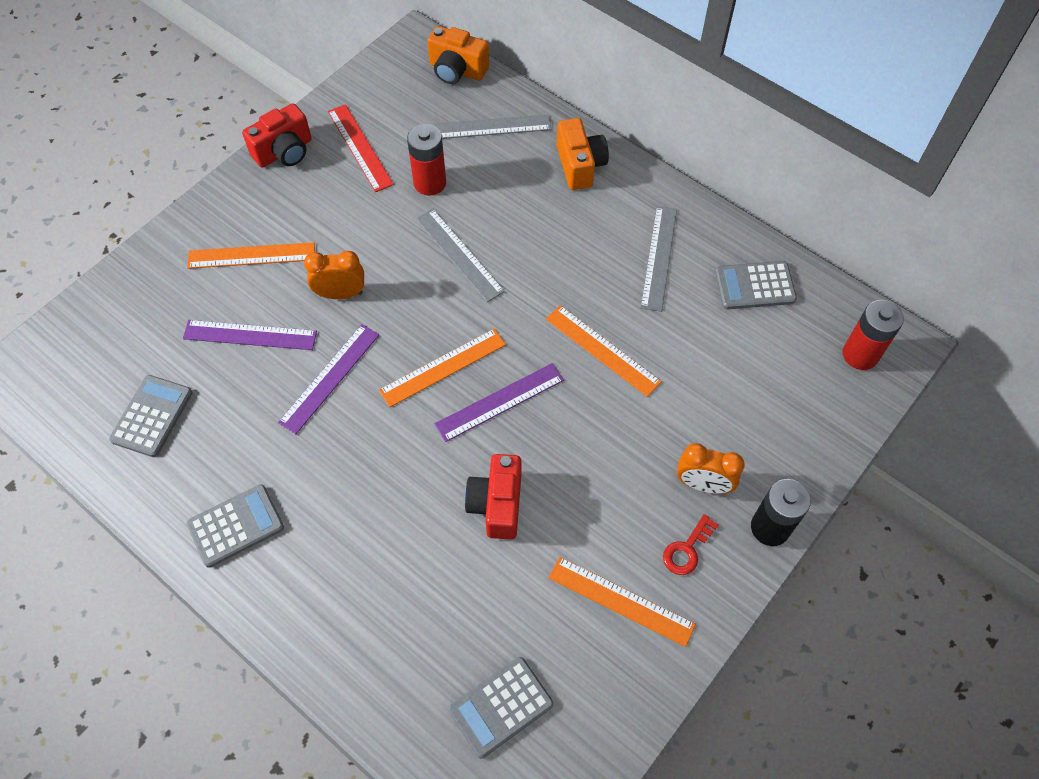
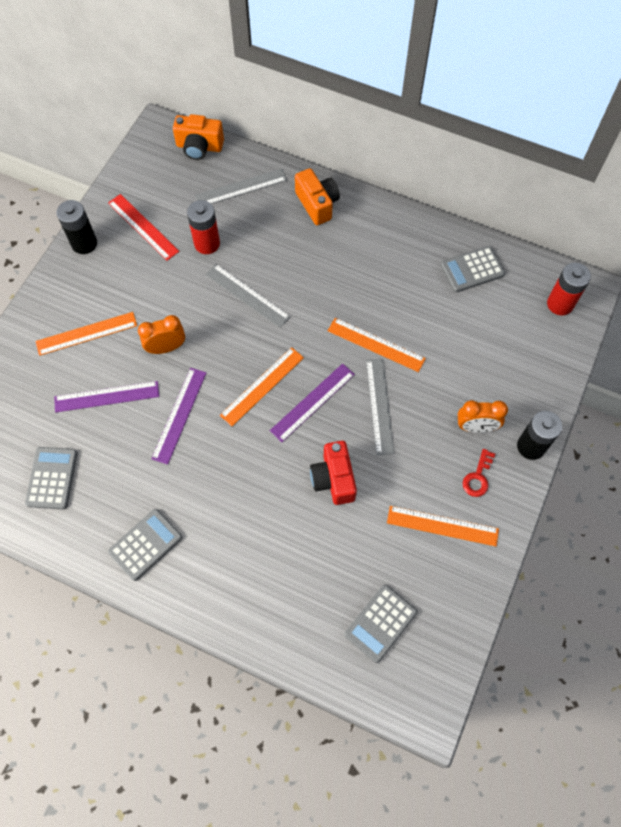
camera: 15 degrees left, 5 degrees up
(284, 151) = (84, 243): red camera -> black battery
(659, 257) = (397, 264): grey ruler -> grey ruler (379, 406)

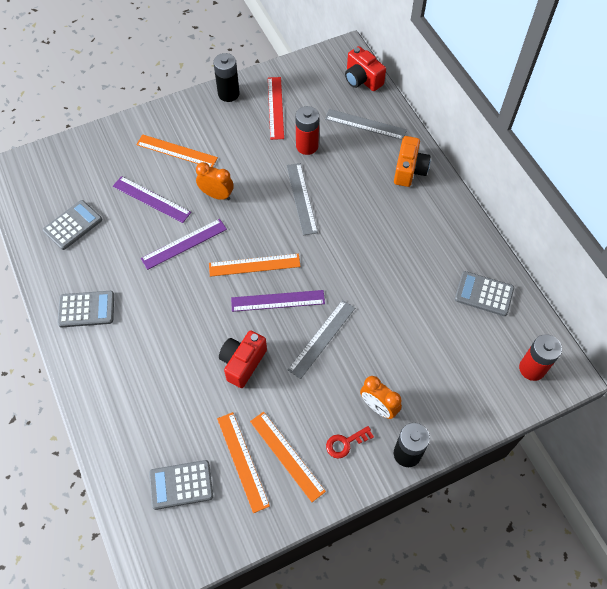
camera: 40 degrees right, 5 degrees down
(199, 147) = (362, 79): orange camera -> red camera
(376, 344) = (359, 295): orange ruler -> orange ruler (242, 461)

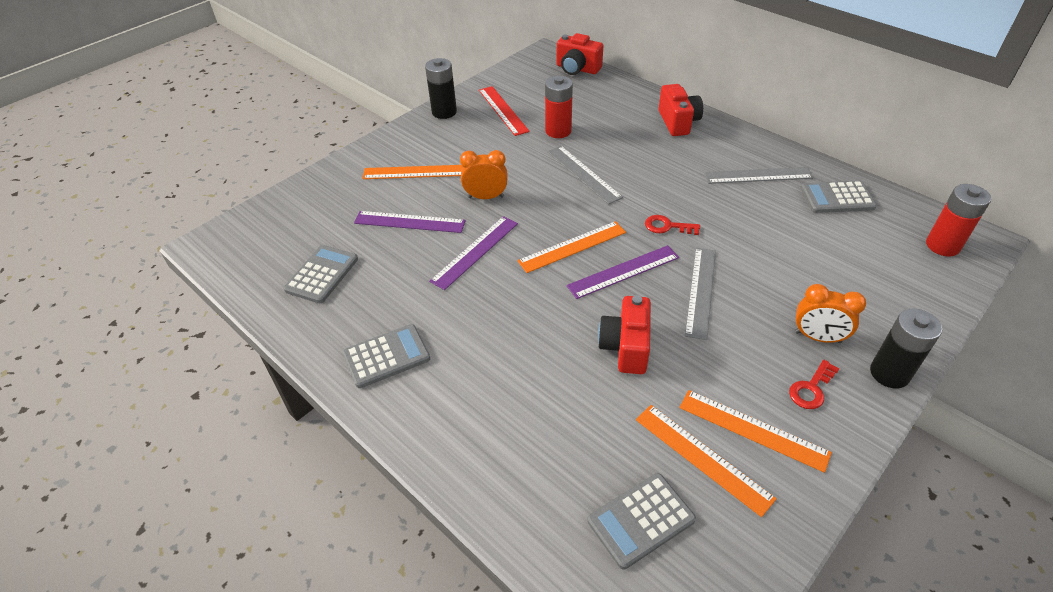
camera: 20 degrees left, 15 degrees down
(334, 272) = (667, 226): none -> red key
(365, 124) = (606, 100): grey ruler -> grey ruler (758, 175)
(409, 170) = (678, 122): orange camera -> red camera

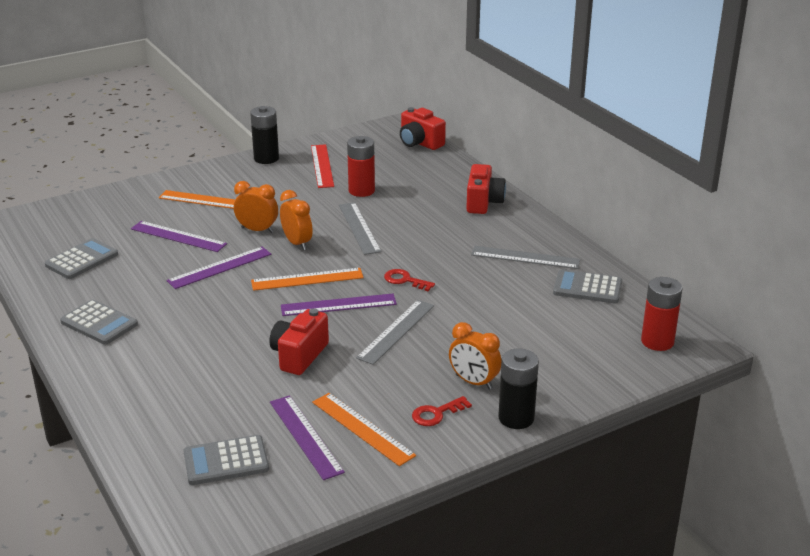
camera: 15 degrees right, 15 degrees down
(387, 356) = (99, 323): grey calculator -> grey calculator turned 45 degrees clockwise
(535, 204) = (297, 243): none -> orange clock
(702, 458) = (305, 436): orange ruler -> purple ruler

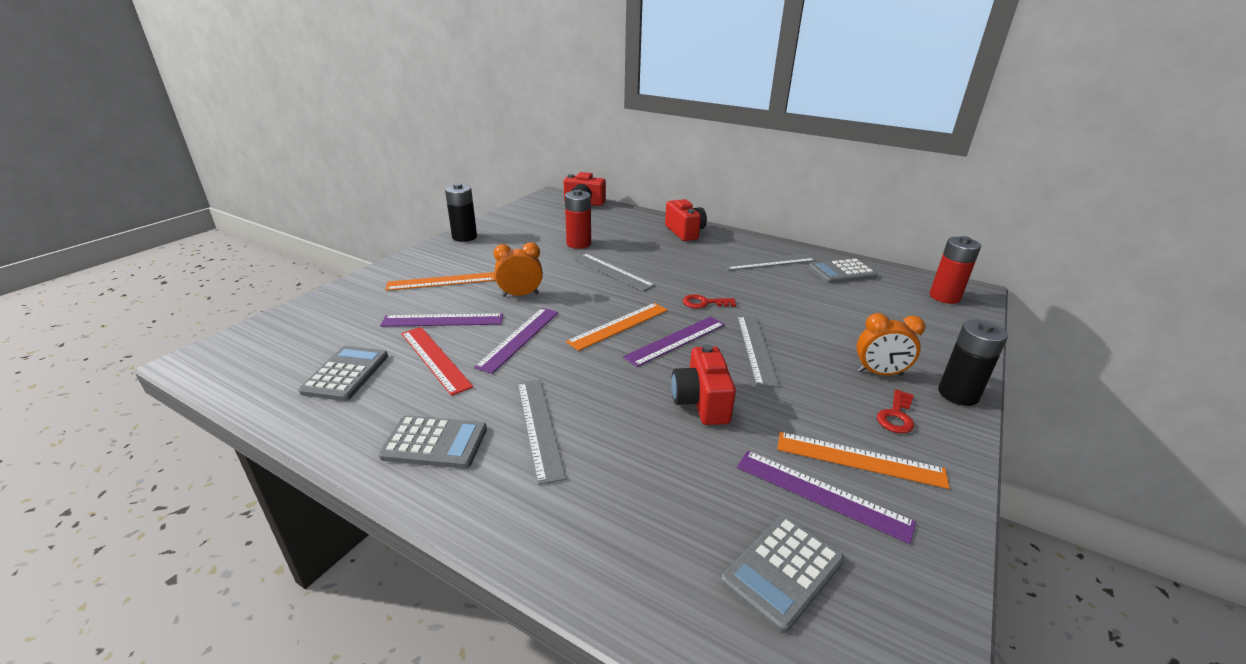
camera: 30 degrees left, 0 degrees up
(171, 335) = (539, 427): none -> grey ruler
(297, 243) = (572, 297): orange clock -> none
(322, 166) = (522, 233): red ruler -> red ruler (435, 359)

